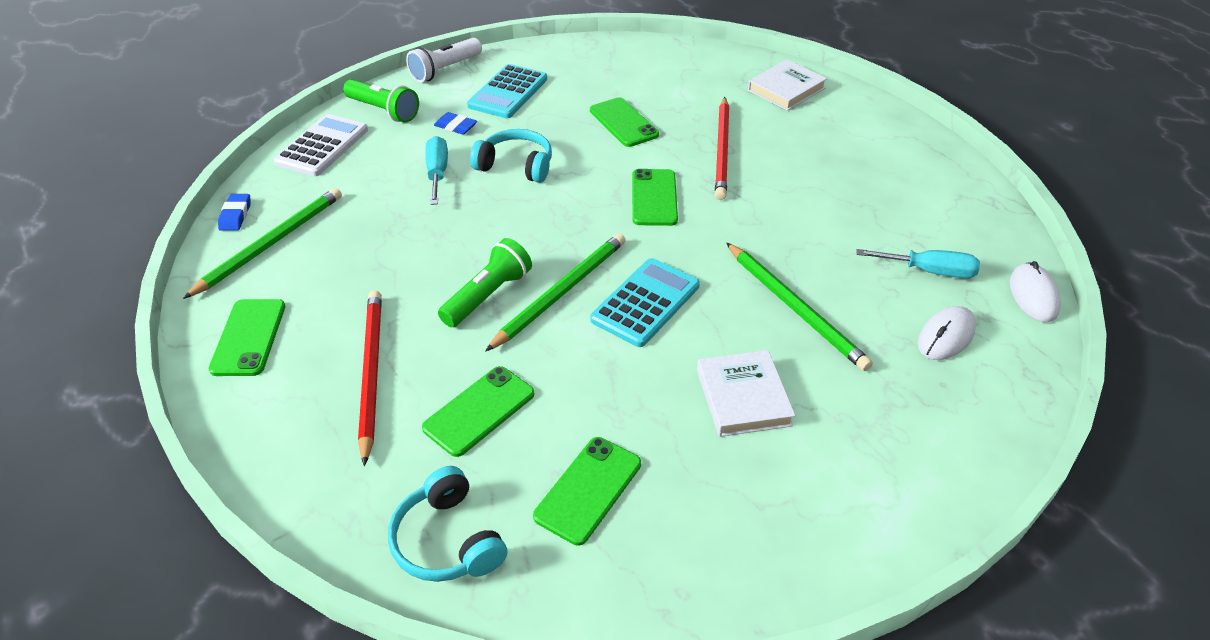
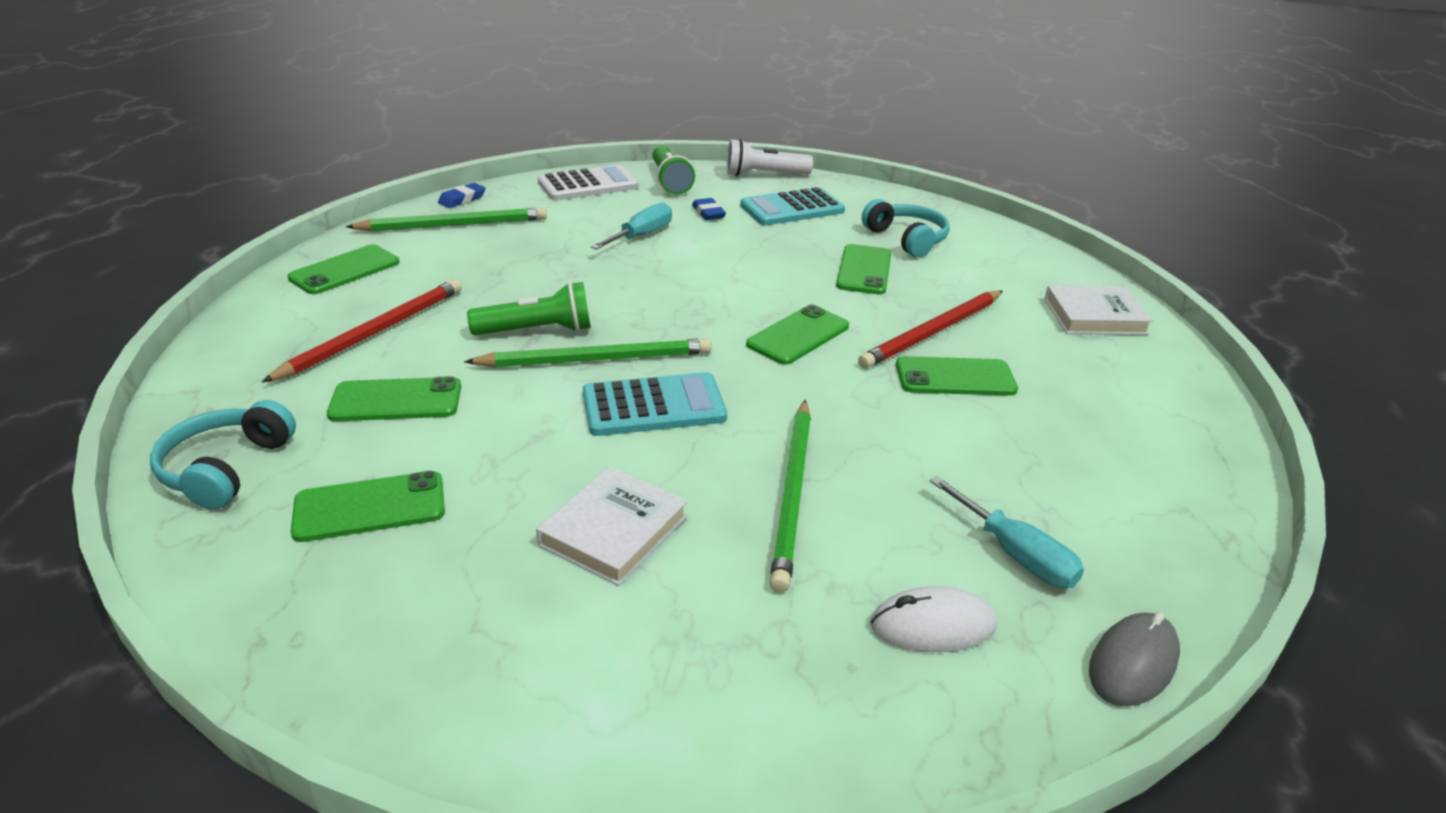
camera: 40 degrees right, 10 degrees down
(516, 166) = (712, 258): turquoise headphones -> turquoise headphones (906, 239)
(773, 177) = (955, 377): none -> green phone
(1033, 295) = (1133, 663): white mouse -> grey mouse

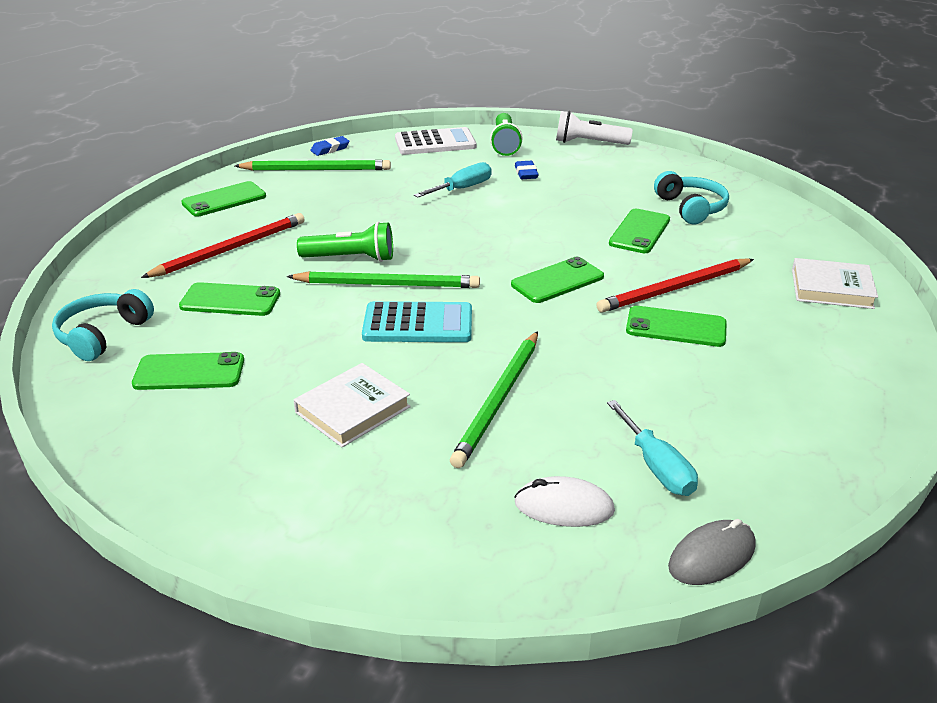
camera: 15 degrees right, 0 degrees up
(792, 208) = (600, 174): turquoise calculator -> none

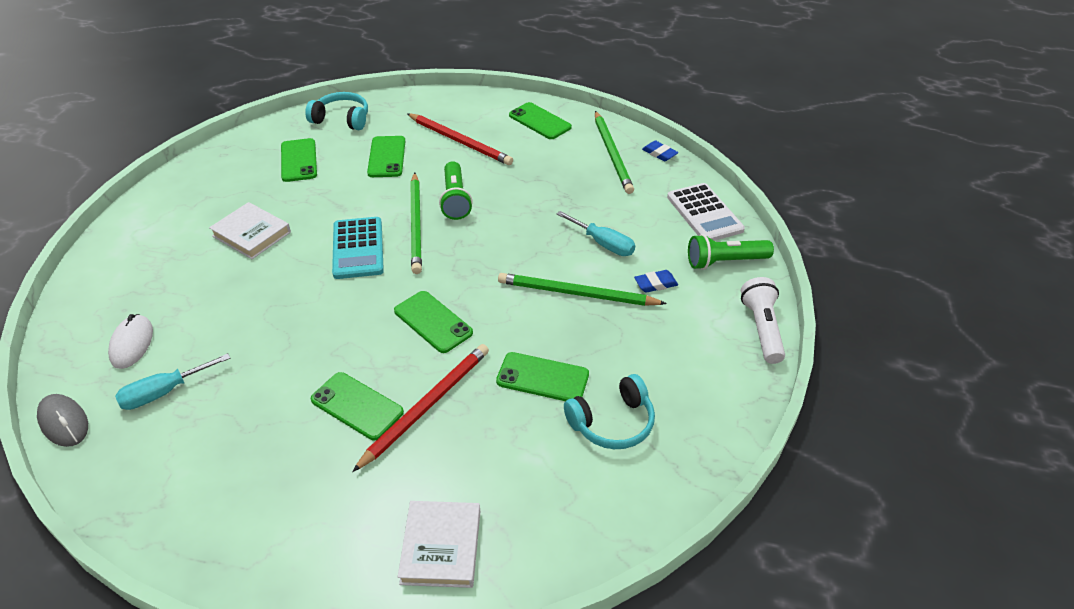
camera: 80 degrees right, 10 degrees up
(498, 400) = (255, 301): green pencil -> green pencil (576, 293)
(674, 289) = (427, 406): red pencil -> red pencil turned 75 degrees clockwise
(676, 327) = (357, 406): green phone -> green phone turned 60 degrees counterclockwise

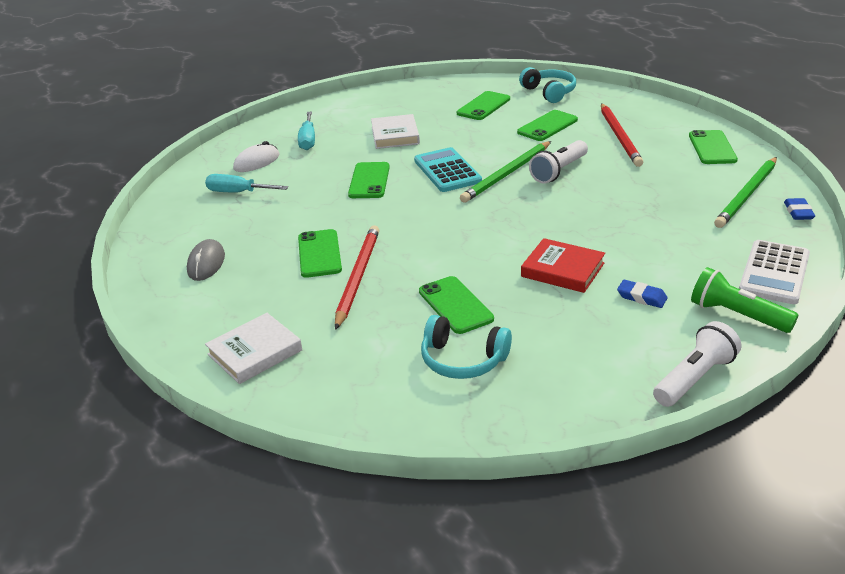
camera: 50 degrees right, 10 degrees down
(64, 422) = (179, 182): grey mouse -> grey mouse (206, 263)
(358, 248) = (447, 171): turquoise calculator -> turquoise calculator turned 120 degrees clockwise
(427, 406) = (358, 277): red pencil -> red pencil turned 75 degrees counterclockwise
(433, 322) = (432, 234): green phone -> green phone (369, 181)
(455, 200) = (559, 171): green flashlight -> white flashlight
(576, 293) = (562, 270): green pencil -> red book
(603, 244) = (637, 250): turquoise screwdriver -> turquoise screwdriver (308, 140)

